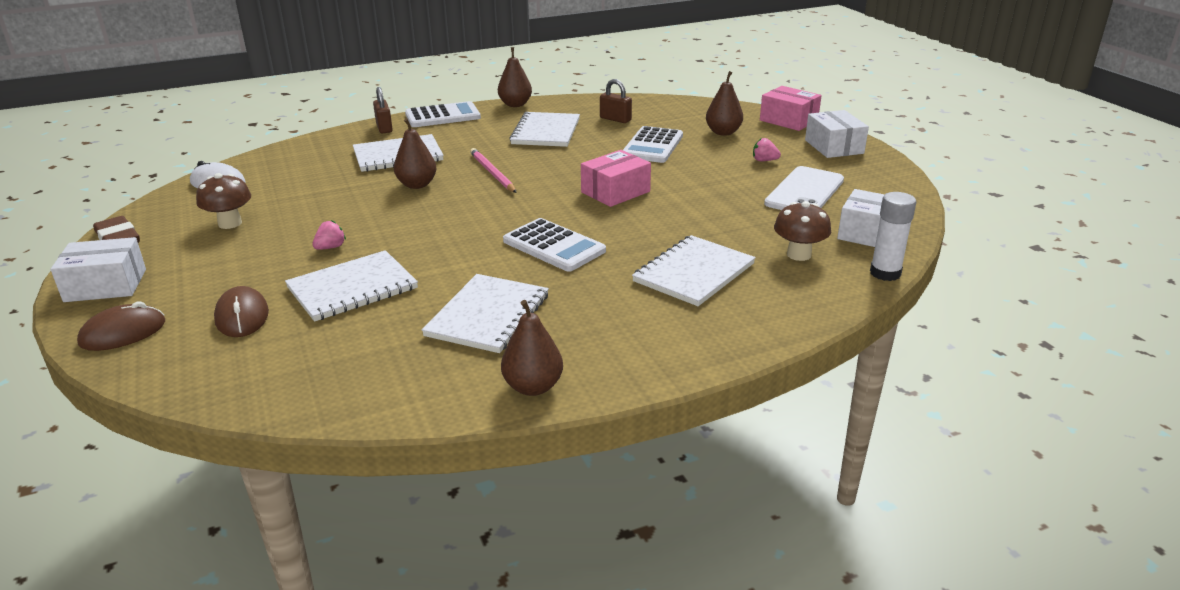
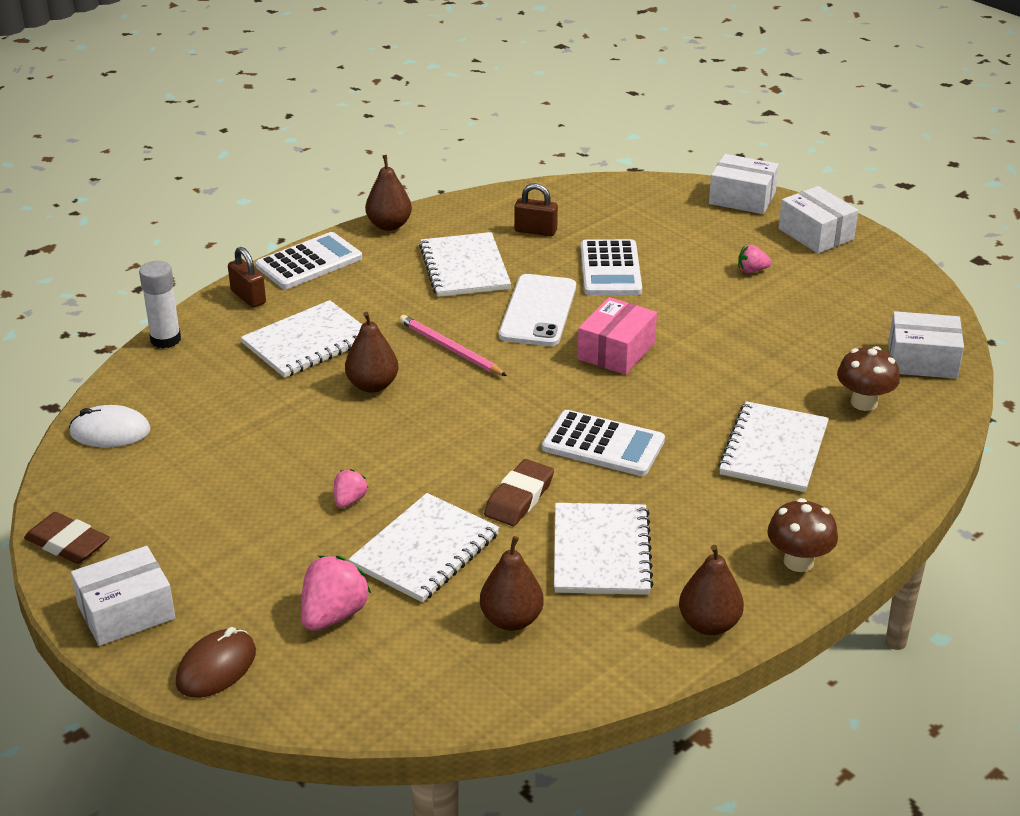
camera: 20 degrees left, 5 degrees up
(230, 223) = (190, 491): brown mushroom -> brown mushroom (798, 561)
(242, 316) = (333, 615): brown mouse -> pink strawberry
(456, 268) = (519, 498): none -> brown eraser
(723, 132) = (679, 232): brown pear -> brown pear (511, 620)
(788, 120) = (742, 198): pink box -> white box
(804, 192) = (822, 311): white phone -> white phone (538, 311)
(885, 273) = (959, 409): white glue stick -> white glue stick (165, 339)

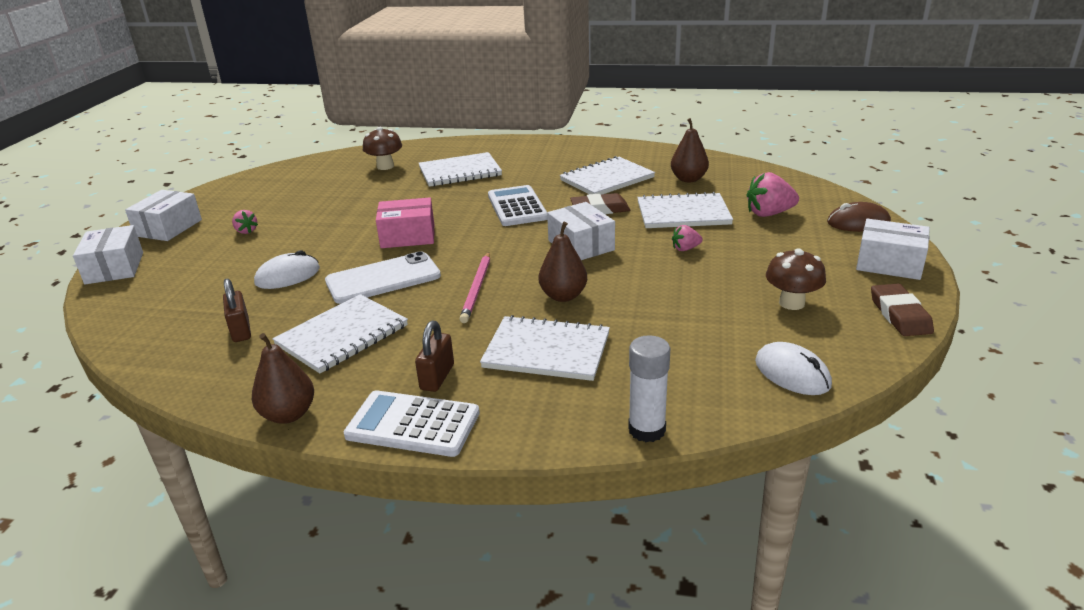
camera: 125 degrees left, 5 degrees down
(248, 297) = (518, 424): brown padlock -> brown padlock (437, 377)
(610, 269) = (287, 276): white calculator -> white mouse
(709, 624) = (615, 148): brown pear -> none
(798, 561) = (543, 146): brown mushroom -> brown mushroom (791, 303)
(922, 360) = (323, 165): white box -> white box (581, 245)

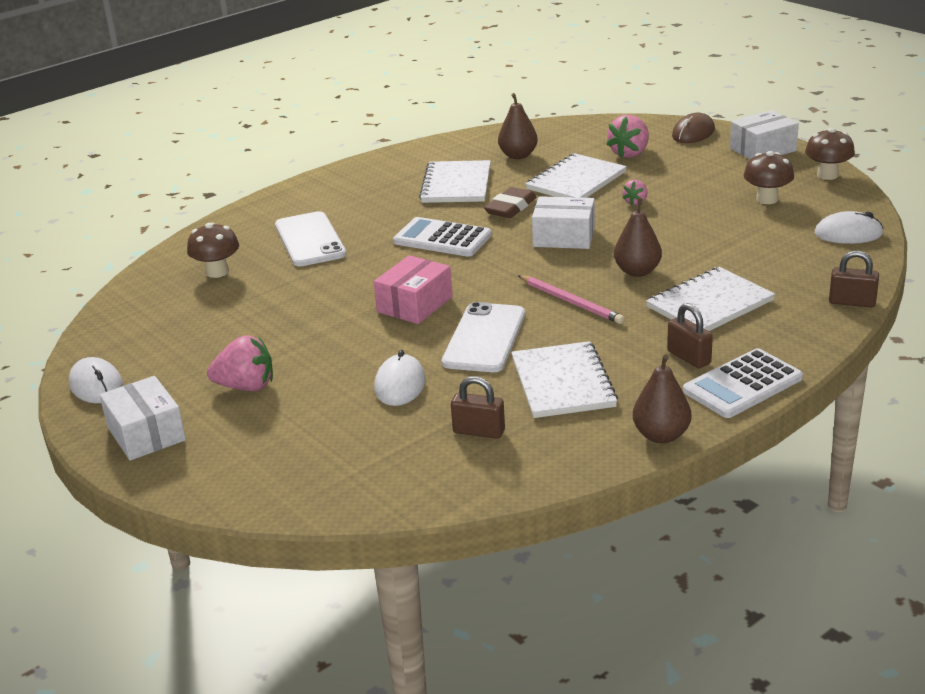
camera: 50 degrees left, 0 degrees up
(114, 268) = (204, 486): white box -> none
(217, 193) = (96, 385): none -> white mouse
(246, 231) = (246, 387): pink strawberry -> pink strawberry, size x1.79
(460, 172) = (310, 240): white notebook -> white phone
(647, 430) = (852, 302): white glue stick -> brown padlock
(900, 315) = (827, 175): brown eraser -> brown mushroom

